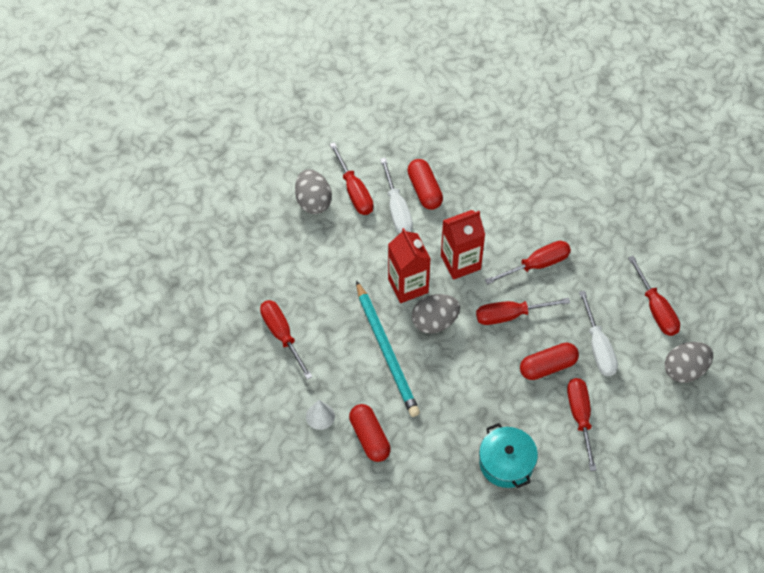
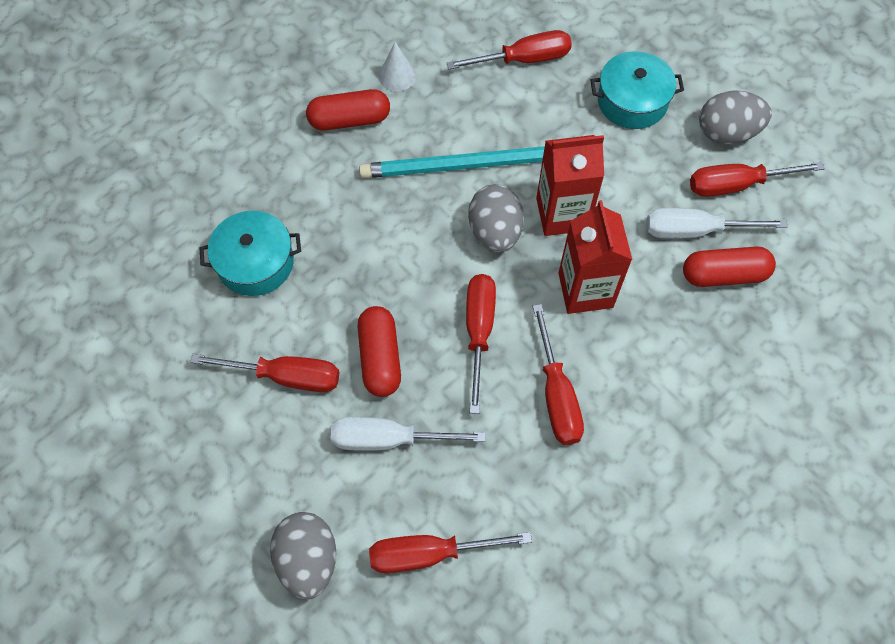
camera: 105 degrees right, 5 degrees up
(301, 260) = (632, 101): none -> turquoise pot

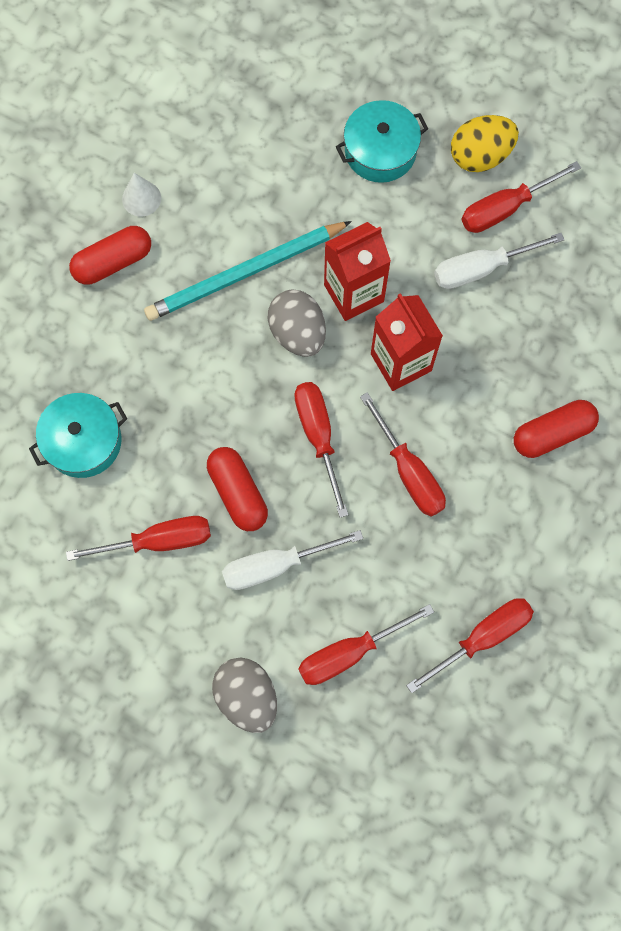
camera: 20 degrees left, 10 degrees up
(523, 59) = (259, 139): red screwdriver -> red screwdriver (482, 638)
(724, 275) = (520, 304): red capsule -> red capsule (552, 433)
(727, 133) = (480, 156): grey egg -> yellow egg

